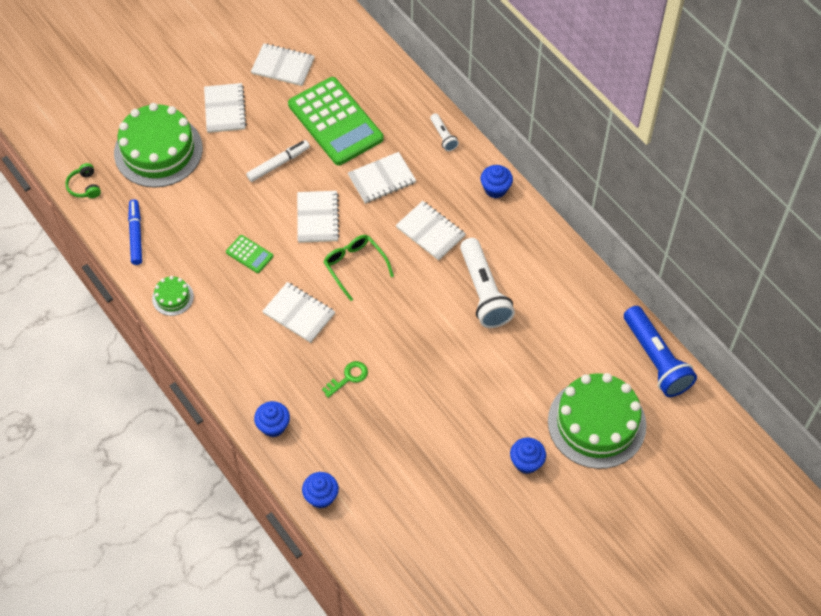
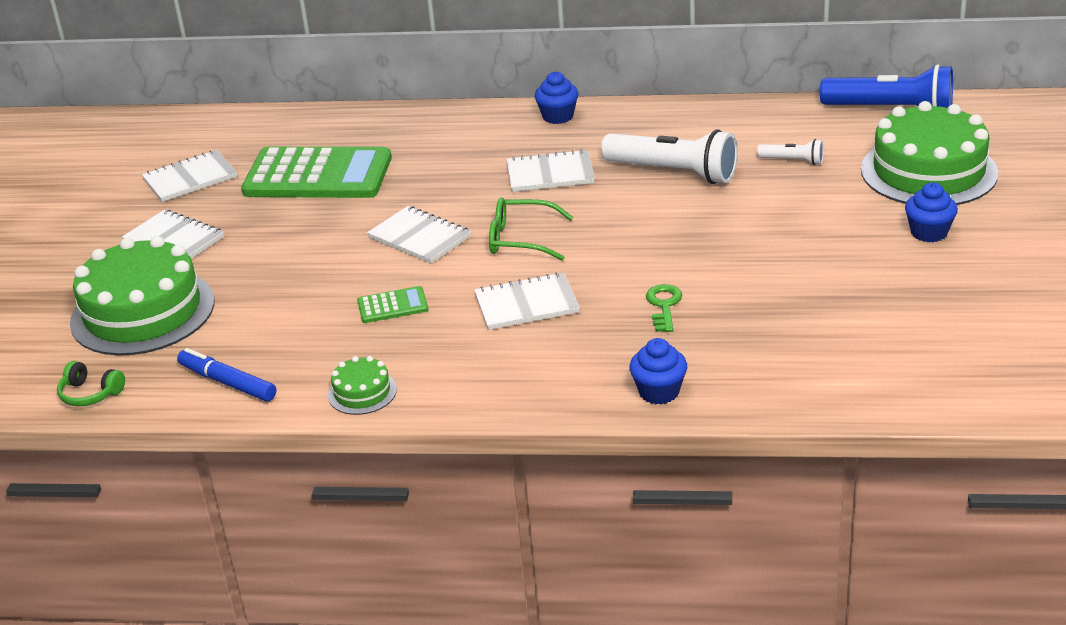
camera: 45 degrees left, 25 degrees down
(278, 164) = (307, 234): white marker -> none
(321, 497) = (808, 397): blue cupcake -> none
(382, 179) = (437, 176): white notebook -> none
(443, 136) = (446, 120): white flashlight -> white flashlight (793, 161)

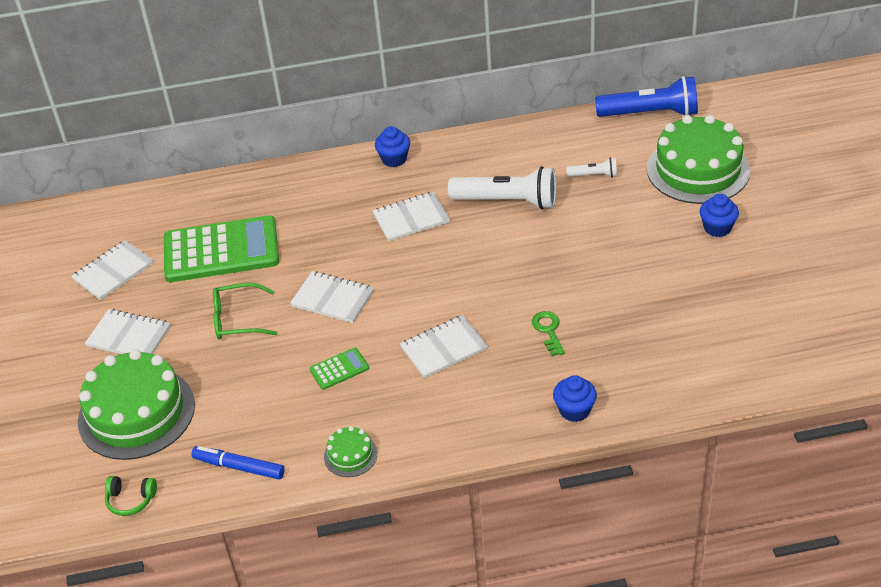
camera: 15 degrees left, 10 degrees up
(521, 239) = (414, 287): green glasses -> green glasses (237, 319)

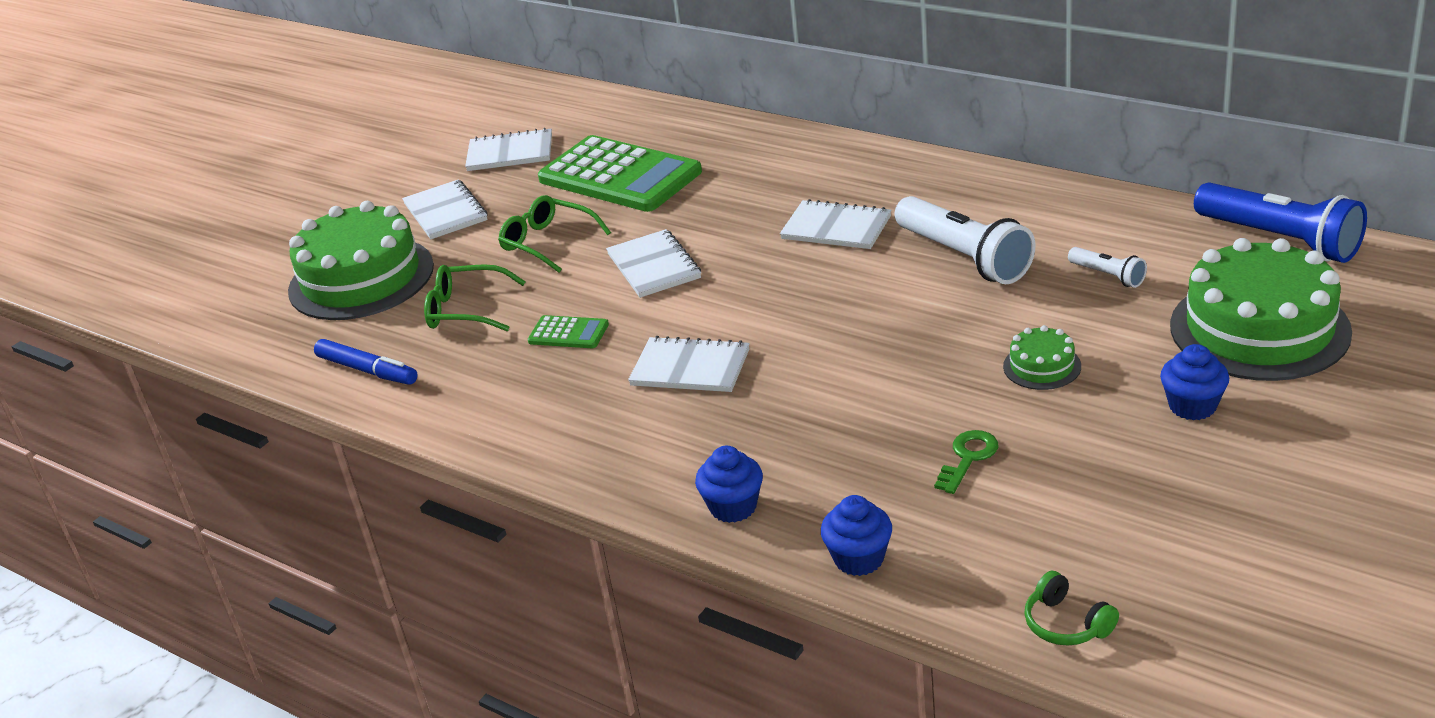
camera: 45 degrees right, 10 degrees down
(131, 500) = (256, 347): green headphones -> green headphones (1066, 624)
(239, 467) = (367, 370): blue marker -> blue marker turned 150 degrees clockwise
(248, 392) = (466, 310): none -> green glasses
(350, 455) = (466, 417): green cake -> green cake (1042, 366)
(394, 159) = (899, 164): blue cupcake -> blue cupcake (859, 559)
(548, 331) = (822, 410): green key -> green key (968, 458)

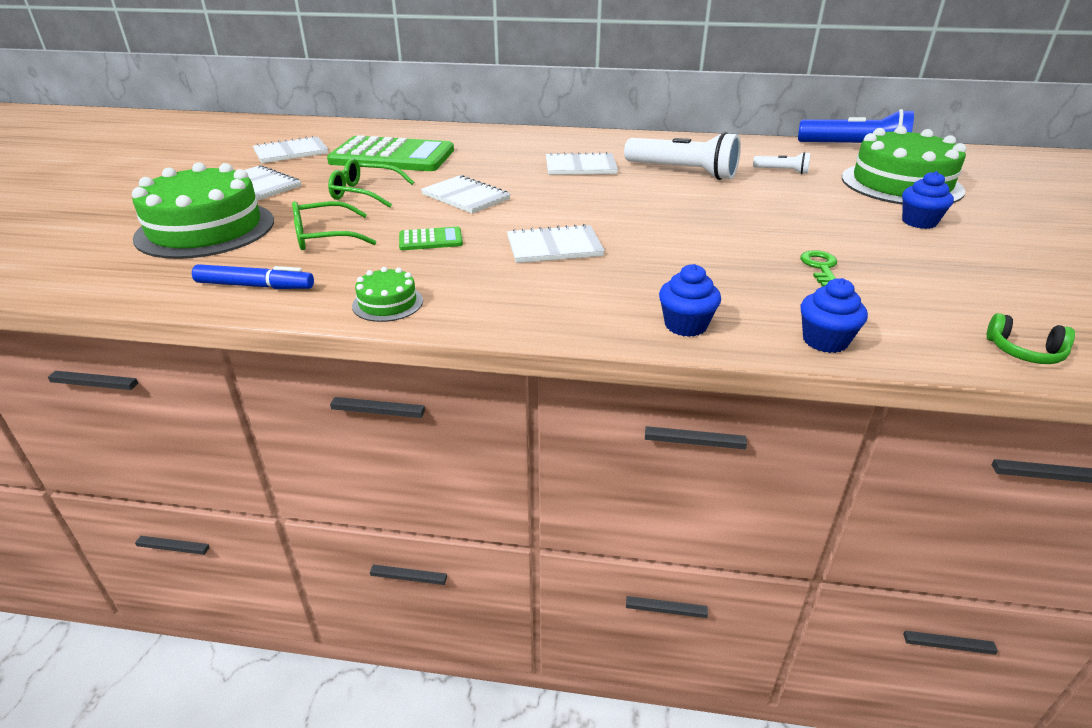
camera: 30 degrees left, 0 degrees up
(1042, 366) = (802, 215): green cake -> green cake (387, 303)

